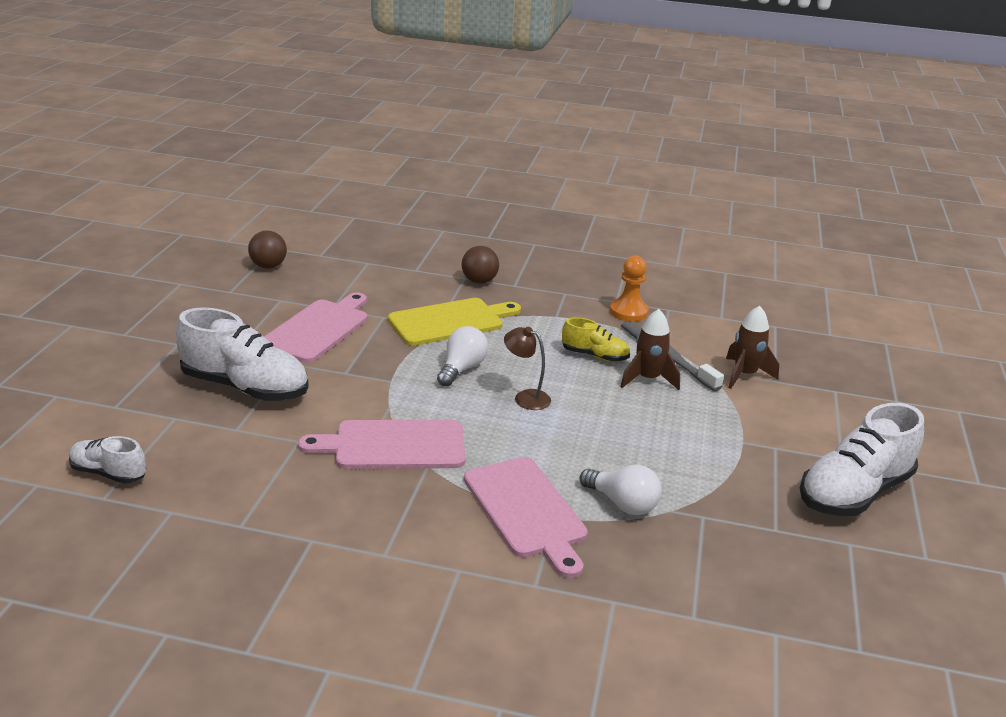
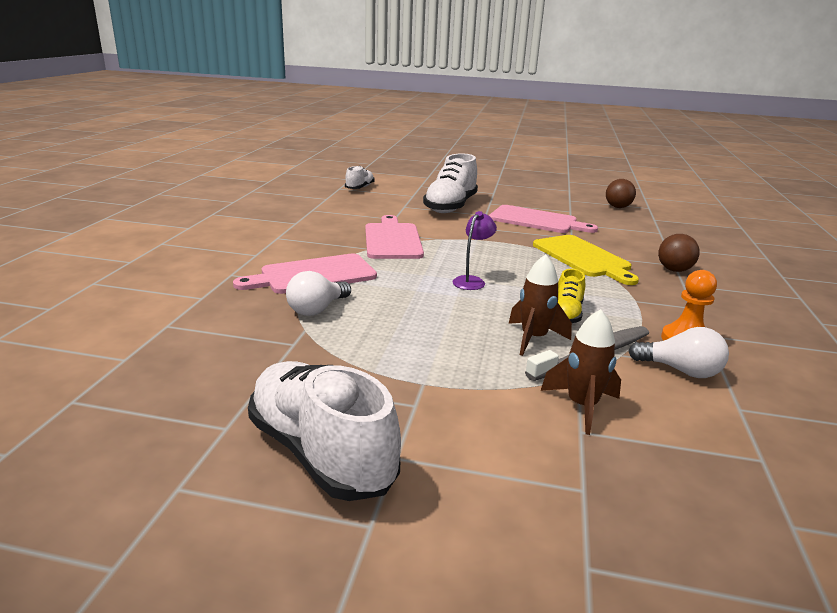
camera: 90 degrees right, 5 degrees down
(461, 369) = (506, 260): white light bulb -> white light bulb (680, 371)
(525, 397) = (472, 281): brown lamp -> purple lamp

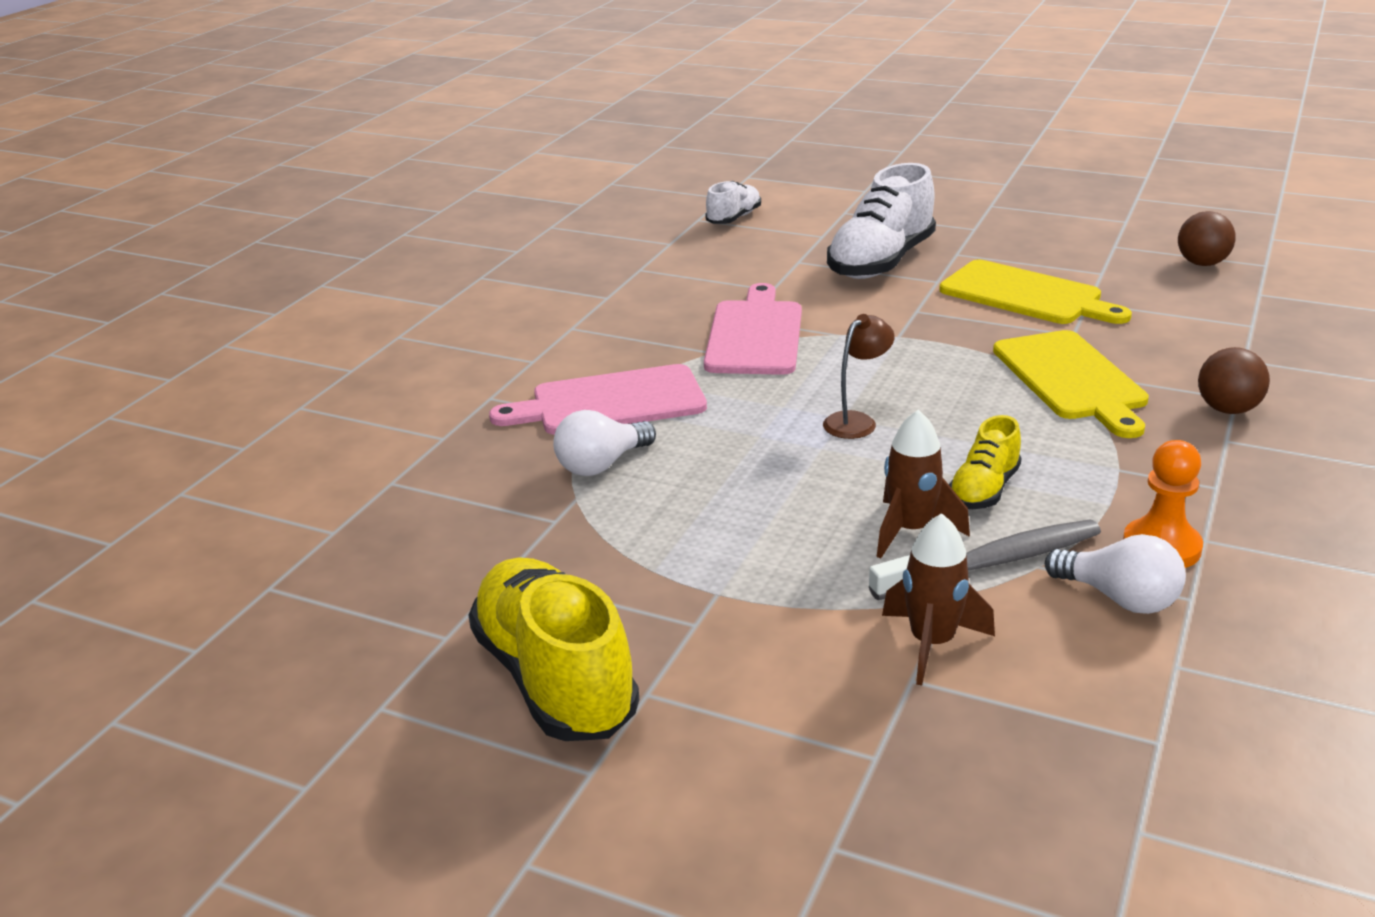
camera: 15 degrees right, 5 degrees up
(321, 452) = (555, 679): white shoe -> yellow shoe
(472, 281) = (856, 421): purple lamp -> brown lamp
(537, 220) = (1026, 295): pink cutting board -> yellow cutting board

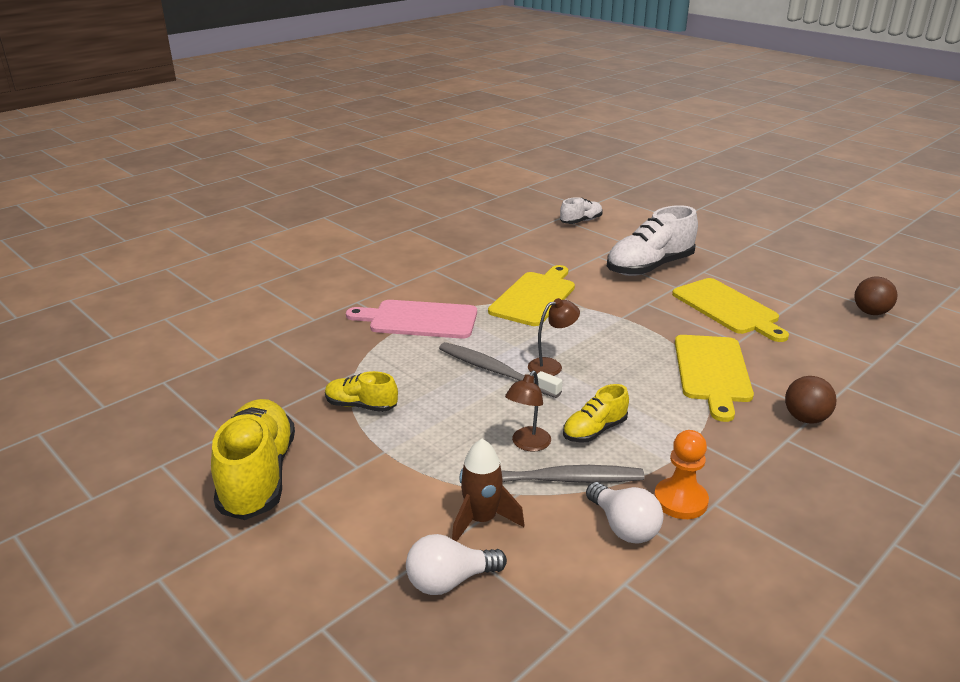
camera: 20 degrees right, 0 degrees up
(601, 465) = (384, 356): white light bulb -> white light bulb (449, 581)
(627, 541) = (361, 406): none -> yellow shoe
(755, 334) = (534, 297): pink cutting board -> yellow cutting board
(783, 446) = (495, 371): none -> grey toothbrush
(911, 531) = (527, 444): brown rocket -> brown lamp

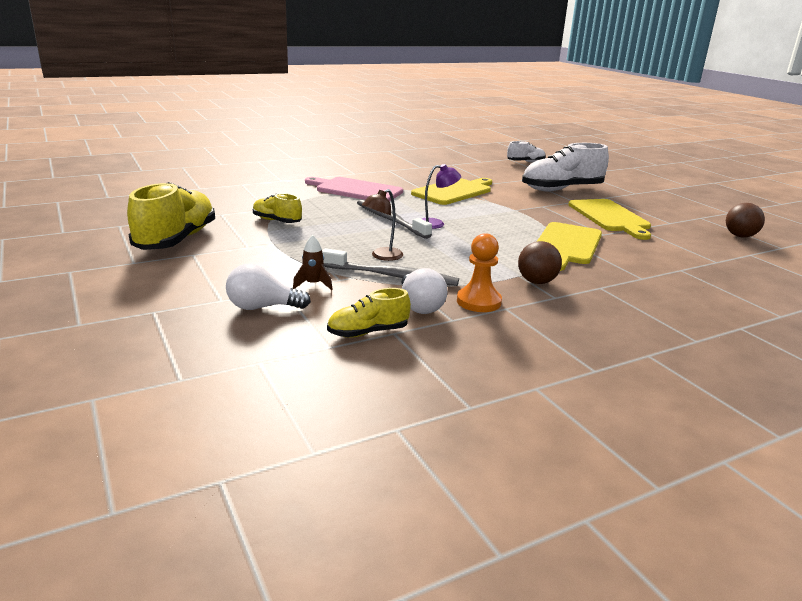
camera: 15 degrees right, 5 degrees down
(481, 520) = (313, 284): brown rocket -> brown rocket, size x0.64
(551, 366) = (436, 224): brown lamp -> purple lamp
(594, 430) = (441, 258): yellow shoe -> yellow shoe (368, 332)
(805, 418) = (627, 279): brown ball -> brown ball (536, 282)

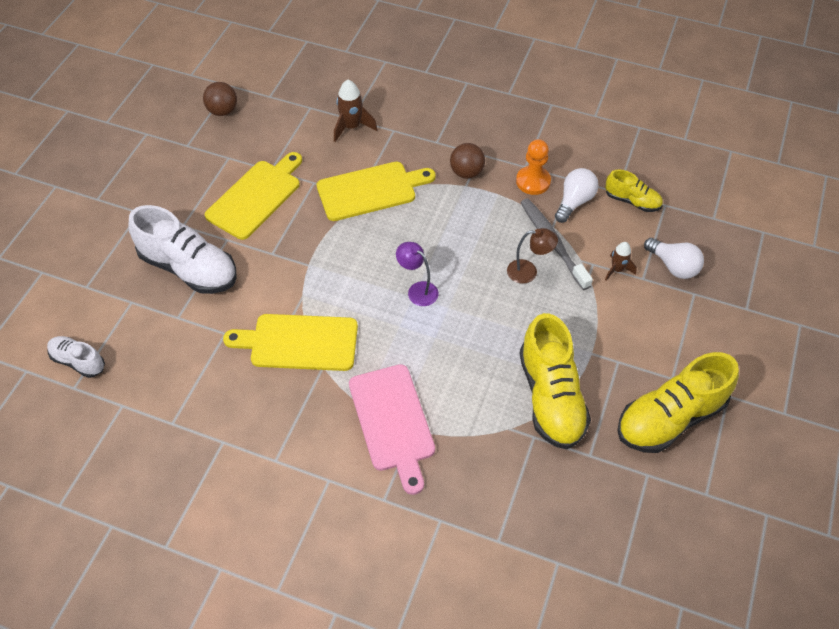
camera: 130 degrees left, 30 degrees up
(277, 221) = (551, 397): yellow shoe -> yellow shoe, size x1.88
(390, 220) = (447, 325): grey toothbrush -> none
(666, 266) = (352, 127): none -> brown rocket

